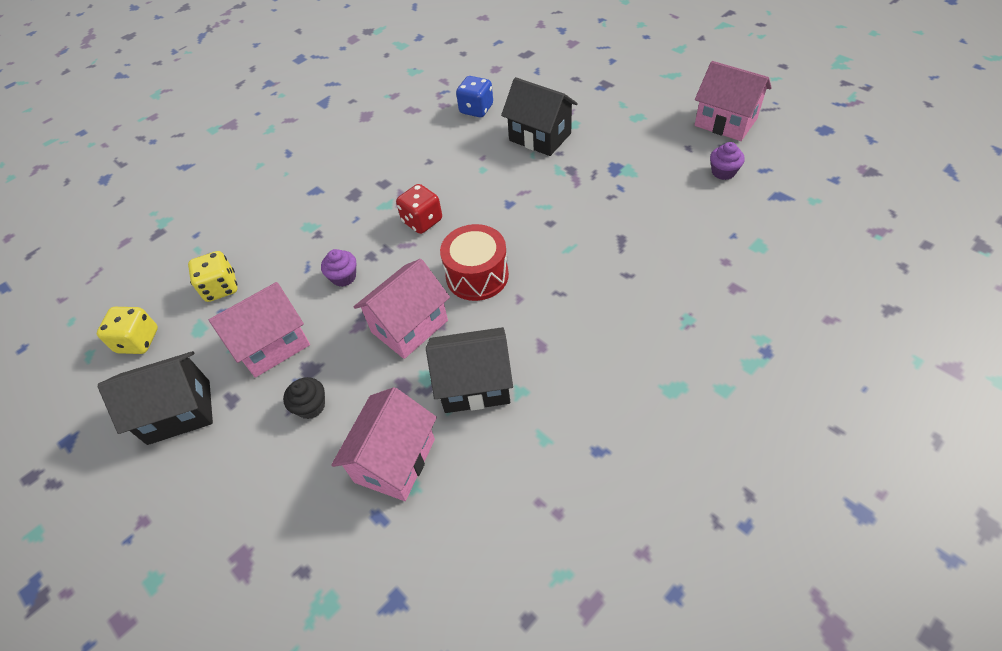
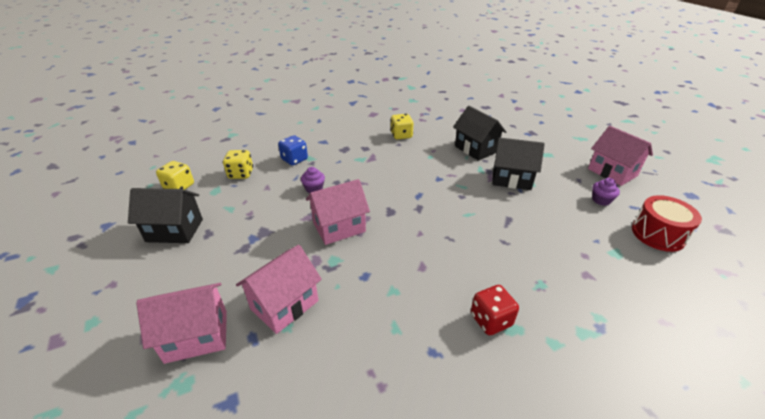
camera: 15 degrees right, 15 degrees down
(272, 345) = (250, 212): pink house -> pink house (197, 336)
(311, 406) = (251, 253): black cupcake -> none
(422, 221) = (378, 173): red dice -> red dice (490, 320)
(426, 144) = (401, 135): none -> yellow dice
(474, 385) = (363, 276): black house -> black house (511, 179)
(476, 109) = (441, 126): blue dice -> blue dice (294, 159)
(477, 275) = (398, 212): red drum -> red drum (658, 234)

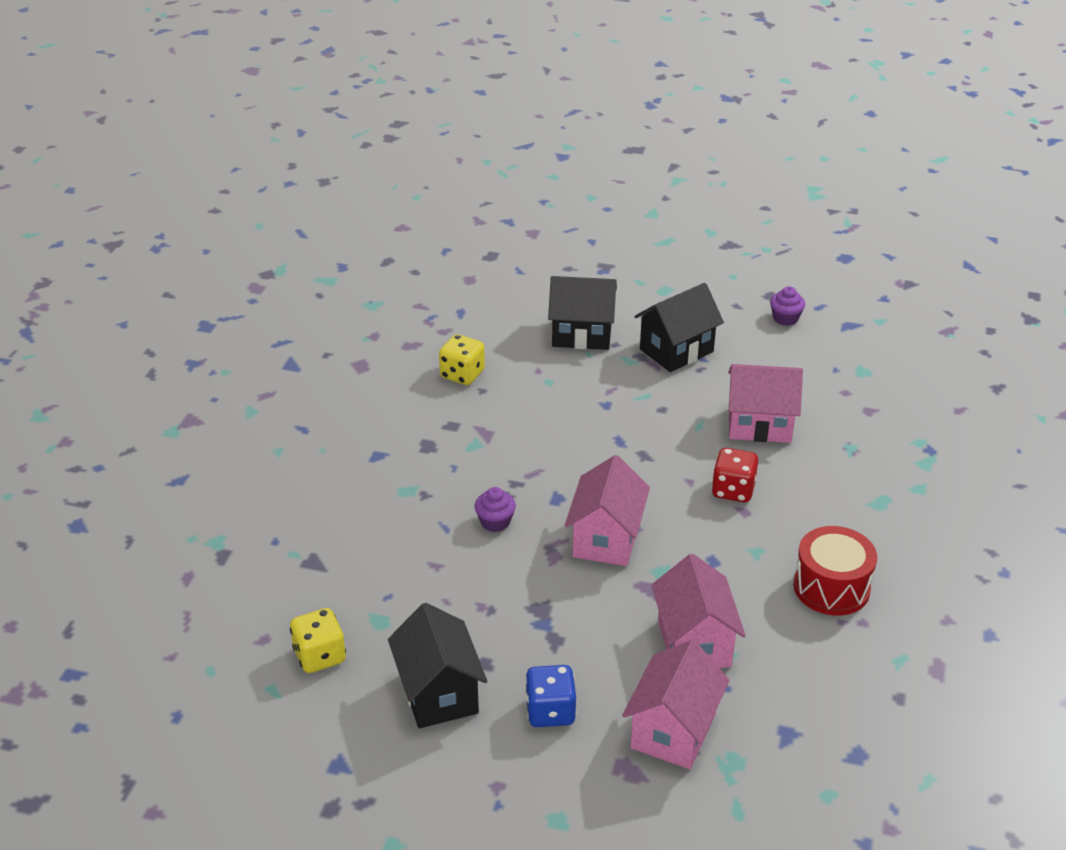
camera: 50 degrees left, 0 degrees up
(175, 230) = (438, 693): black house -> black house turned 60 degrees counterclockwise
(241, 174) = (364, 577): yellow dice -> none
(294, 159) = (393, 507): blue dice -> blue dice (550, 711)
(490, 320) = (858, 509): red dice -> red dice (733, 490)
(612, 172) = (752, 273): pink house -> pink house (759, 425)
(658, 234) = (869, 326): red drum -> red drum (831, 587)

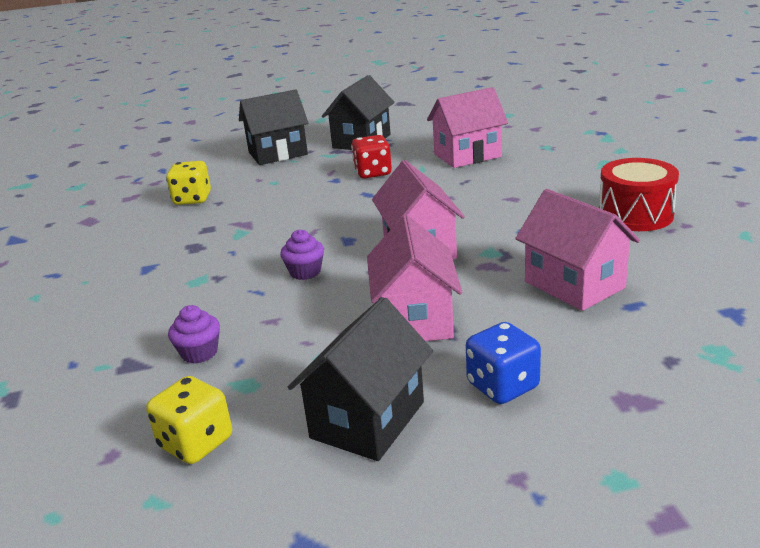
camera: 25 degrees left, 10 degrees down
(438, 693) = (367, 420): black house -> black house turned 75 degrees clockwise
(673, 731) = (636, 352): pink house -> pink house (415, 320)
(733, 490) = (490, 191): red dice -> red dice (373, 173)
(785, 318) = (423, 108): purple cupcake -> purple cupcake (199, 353)

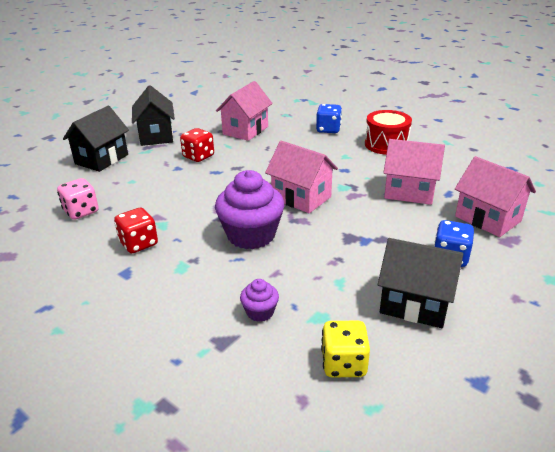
camera: 40 degrees left, 5 degrees up
(192, 199) = (81, 211): yellow dice -> pink dice
(195, 245) = (139, 244): none -> red dice
(305, 272) = (251, 235): purple cupcake -> purple cupcake, size x2.11
(367, 420) = (414, 304): black house -> black house turned 60 degrees counterclockwise
(415, 320) = (359, 240): pink house -> pink house (487, 219)
(577, 177) = (328, 129): none -> blue dice

